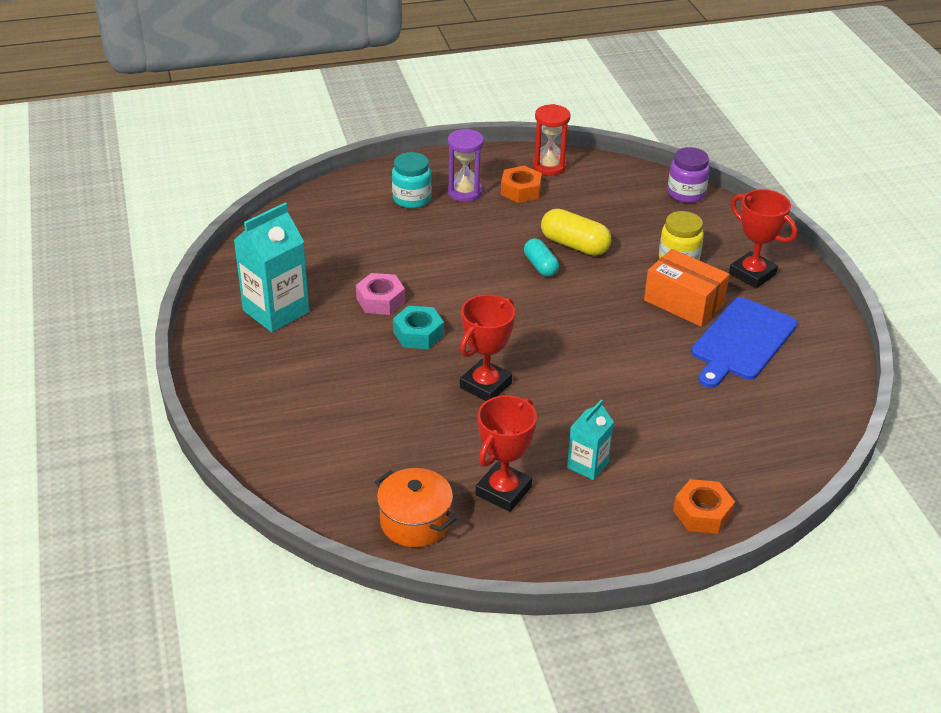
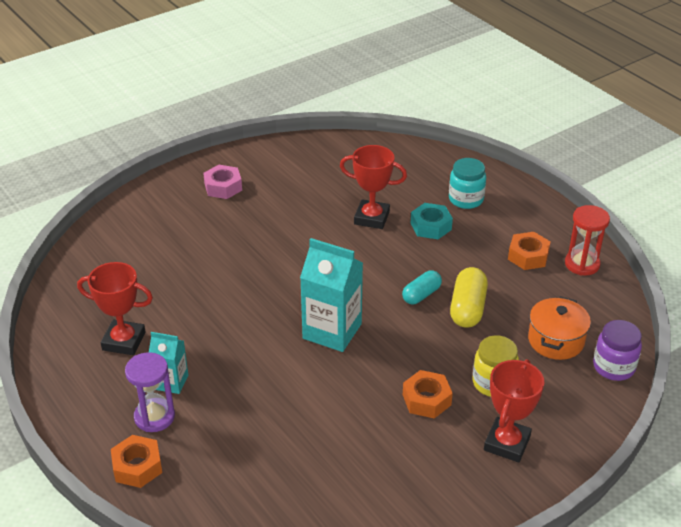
camera: 70 degrees right, 0 degrees up
(276, 311) = (276, 176): turquoise carton -> turquoise carton (332, 331)
(380, 300) = (319, 220): pink nut -> pink nut (223, 187)
(415, 522) = (76, 304): orange pot -> orange pot (556, 340)
(418, 334) = (288, 250): turquoise nut -> turquoise nut (431, 226)
(465, 192) = (498, 225): purple hourglass -> purple hourglass (154, 417)
(485, 385) = (243, 302): red trophy -> red trophy (371, 218)
(683, 302) = (426, 400): orange box -> orange nut
(742, 341) = (390, 454): blue cutting board -> none

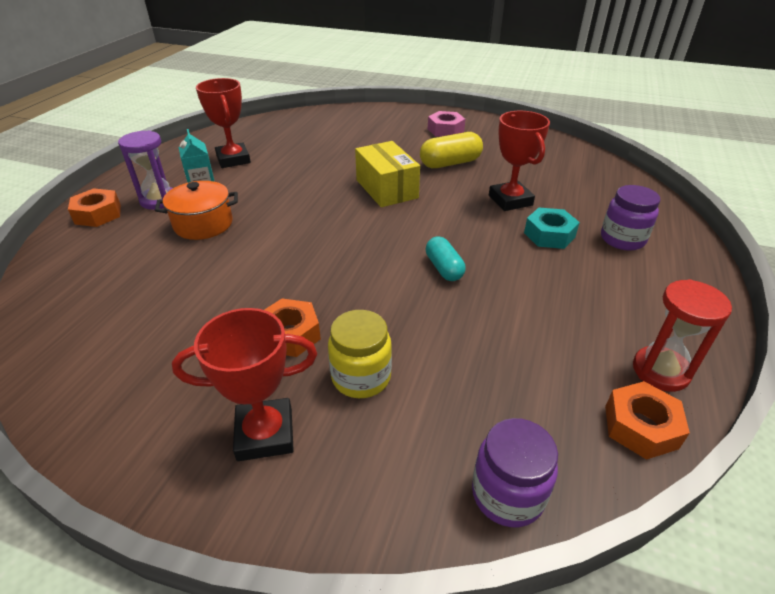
camera: 55 degrees right, 0 degrees up
(287, 270) = (386, 189): none -> yellow box
(332, 331) = (335, 238): turquoise carton -> none
(421, 295) = (444, 268): turquoise capsule -> turquoise capsule turned 60 degrees clockwise
(466, 199) = (622, 239): turquoise jar -> purple jar
(467, 308) = (461, 307): yellow capsule -> yellow capsule (450, 163)
(528, 256) = (605, 318): orange nut -> orange nut (640, 427)
(556, 340) = (492, 404): orange pot -> orange pot (203, 224)

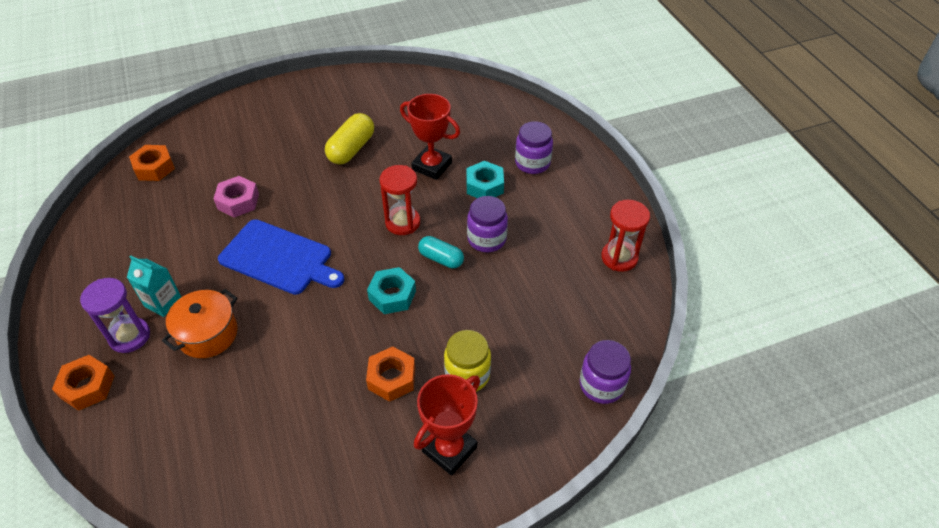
camera: 40 degrees left, 10 degrees up
(233, 159) = (144, 250): red trophy -> none
(311, 204) = (279, 258): none -> blue cutting board
(367, 272) = (392, 295): none -> turquoise nut
(386, 189) = (326, 206): yellow box -> none
(438, 226) = (402, 222): none -> red hourglass
(445, 130) = (310, 109): pink nut -> pink nut (238, 201)
(507, 275) = (486, 239): none -> purple jar
(640, 427) = (632, 301): orange nut -> orange nut (154, 168)

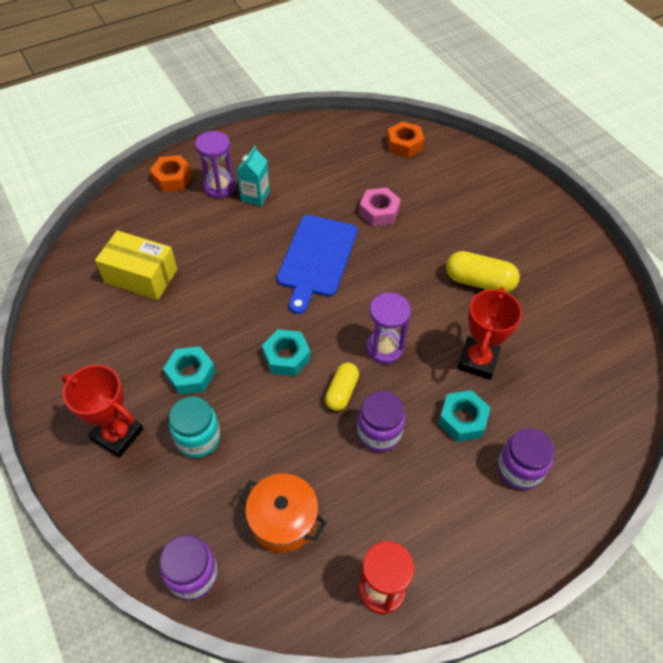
camera: 80 degrees right, 5 degrees up
(208, 334) = (226, 233): orange pot -> orange pot (283, 520)
(238, 425) = (141, 276): none -> yellow box
(391, 378) = (191, 374): orange nut -> turquoise nut
(402, 222) = (384, 348): red hourglass -> purple hourglass
(441, 259) = (342, 392): turquoise capsule -> yellow capsule
(467, 375) = (198, 438): yellow jar -> turquoise jar

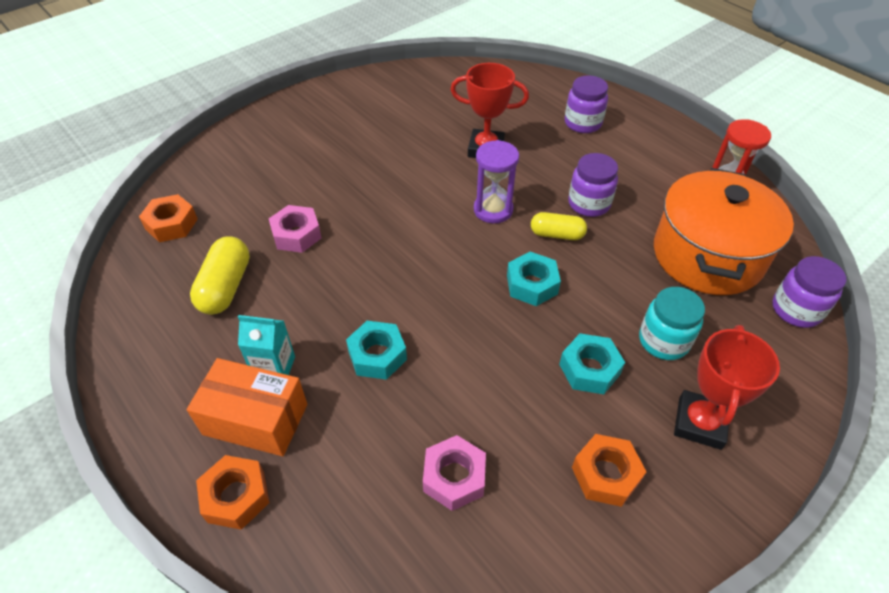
camera: 100 degrees left, 5 degrees down
(106, 359) = (605, 474): none -> orange nut
(141, 276) = (454, 477): yellow box -> pink nut
(219, 187) = (255, 419): purple hourglass -> orange box
(283, 520) = (707, 255): orange pot -> orange pot, size x1.74
(316, 258) = (382, 281): blue cutting board -> none
(462, 419) = (551, 155): turquoise nut -> turquoise nut (377, 355)
(479, 282) = (390, 152): yellow capsule -> yellow capsule (226, 287)

